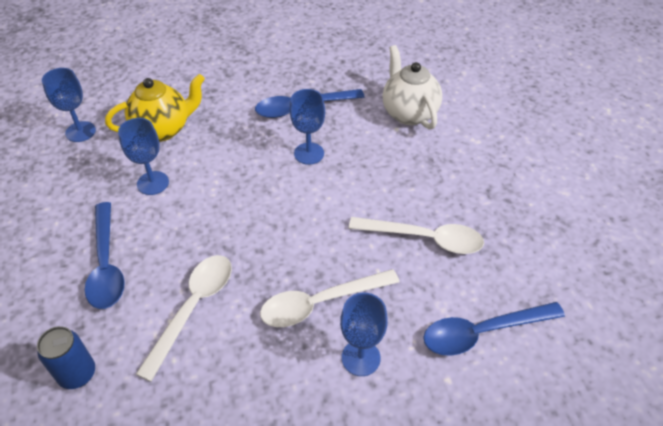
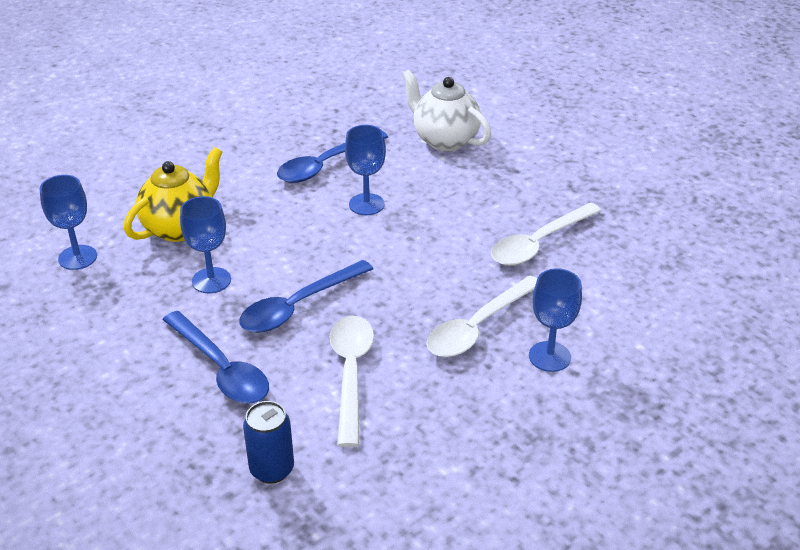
camera: 25 degrees left, 10 degrees down
(424, 238) = (539, 243): white spoon -> white spoon turned 150 degrees clockwise
(482, 332) = (645, 300): blue spoon -> blue spoon (298, 306)

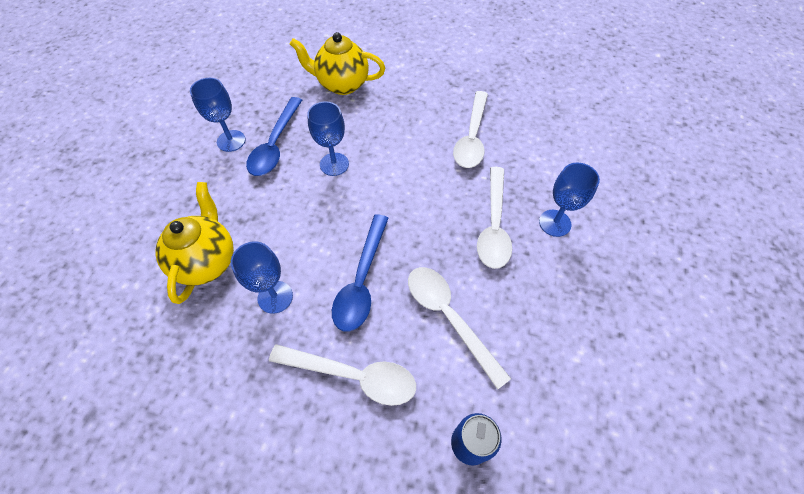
camera: 35 degrees left, 20 degrees up
(77, 257) = (138, 342): blue goblet -> blue goblet (231, 141)
(221, 368) = (353, 375): blue spoon -> white spoon
(444, 140) = (342, 84): white teapot -> yellow teapot

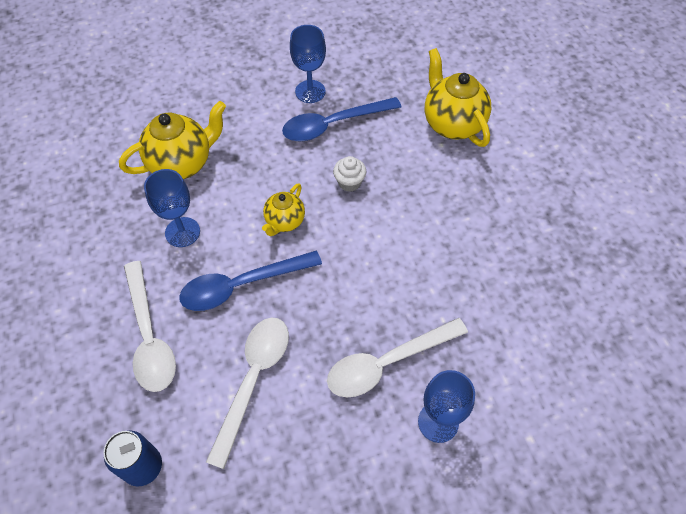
camera: 55 degrees right, 0 degrees up
(330, 221) = (284, 221): none -> yellow teapot
(334, 164) = (349, 182): blue goblet -> white cupcake
(472, 137) = (487, 278): white spoon -> none

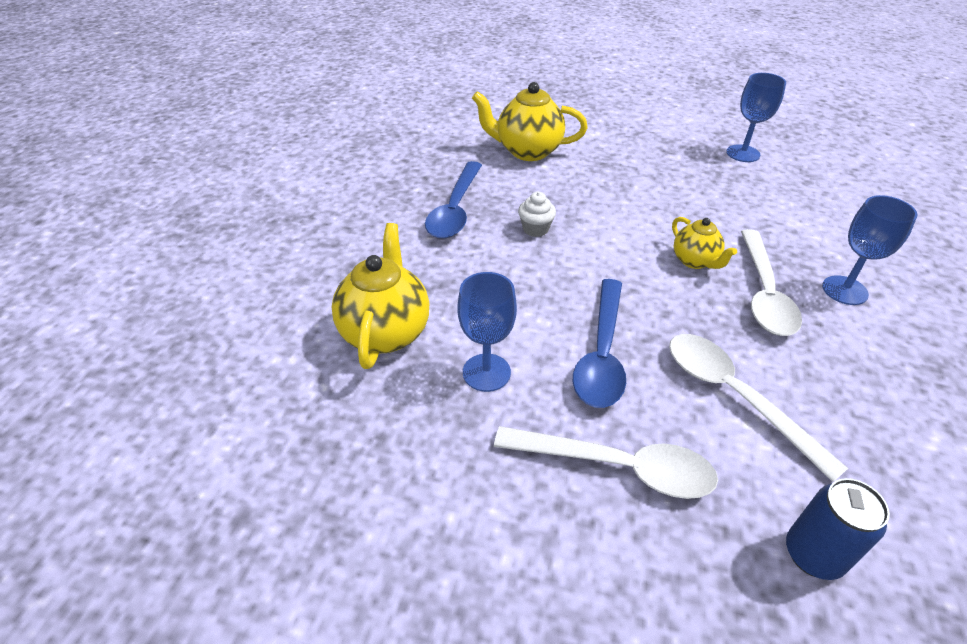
camera: 55 degrees left, 15 degrees down
(284, 221) = (544, 288): yellow teapot -> yellow teapot (695, 261)
(310, 91) = (397, 206): blue goblet -> blue goblet (743, 153)

